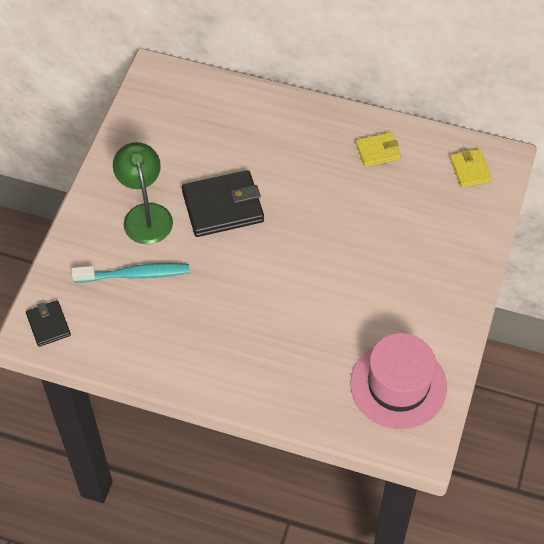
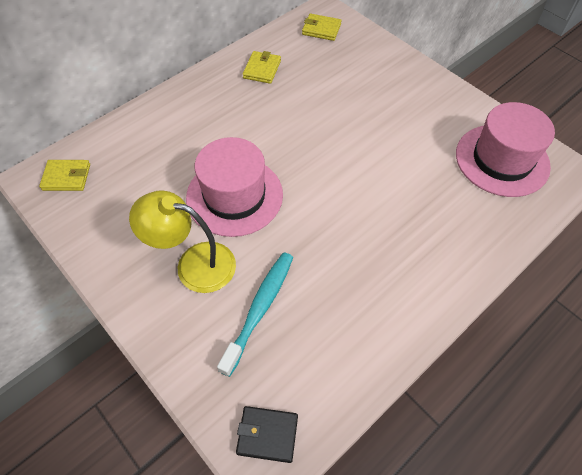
camera: 60 degrees left, 0 degrees up
(145, 215) = (194, 264): green lamp -> yellow lamp
(168, 91) = (66, 177): none -> yellow wallet
(223, 206) = (234, 196): black wallet -> pink hat

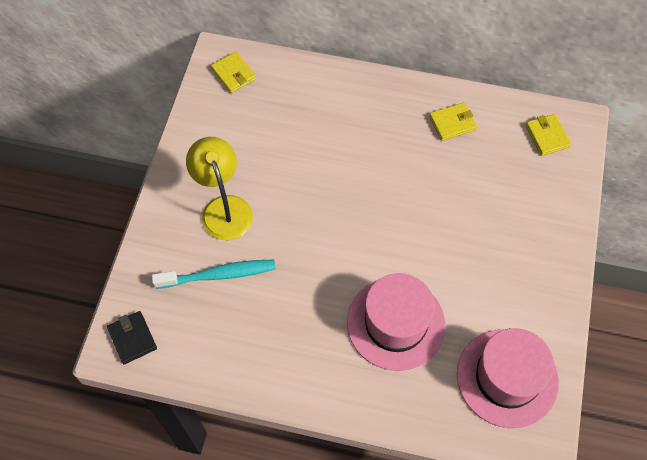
camera: 55 degrees right, 5 degrees up
(234, 196) = (302, 193): pink hat -> pink hat (395, 323)

